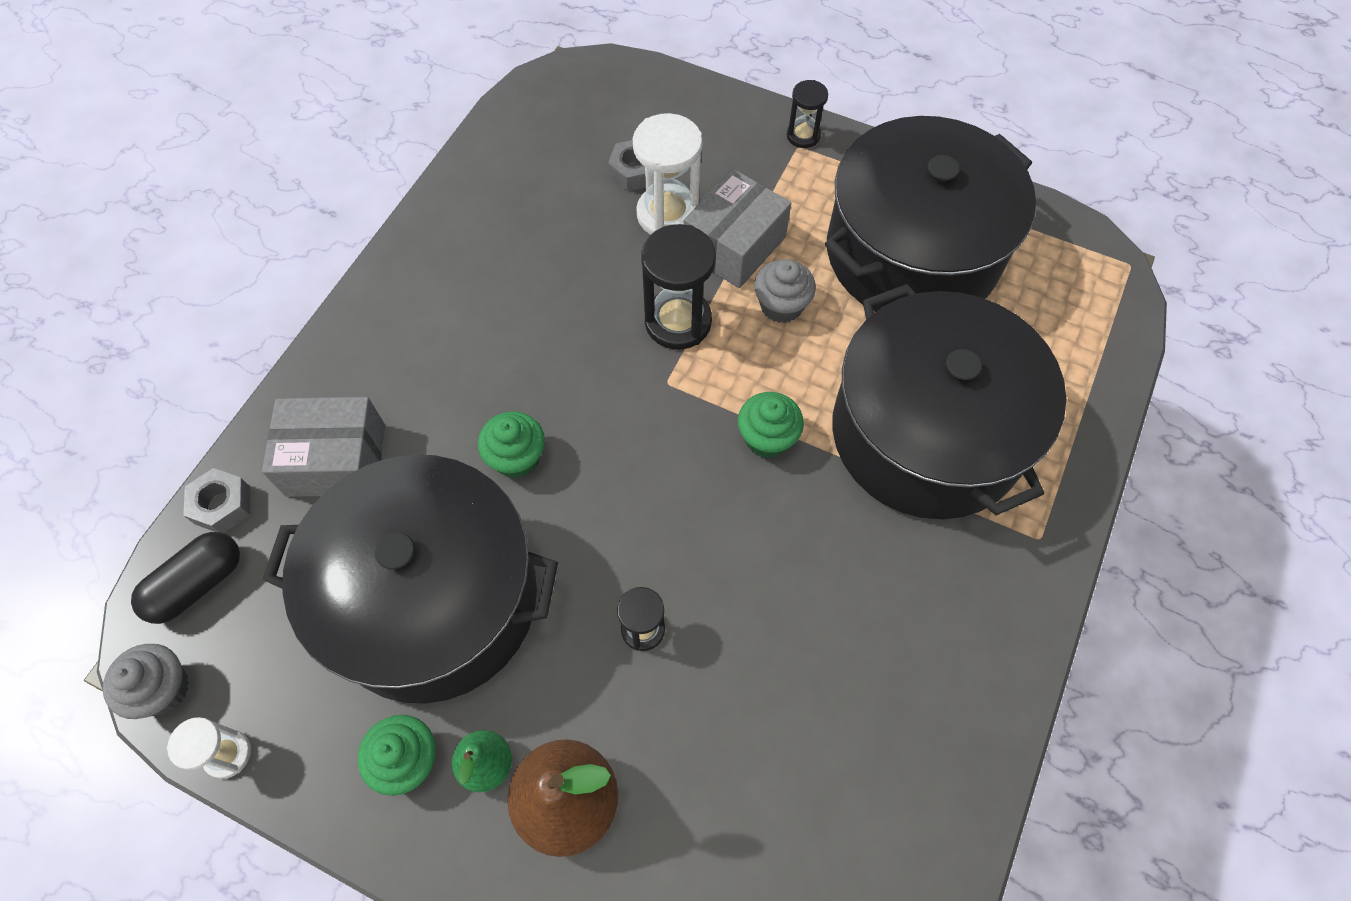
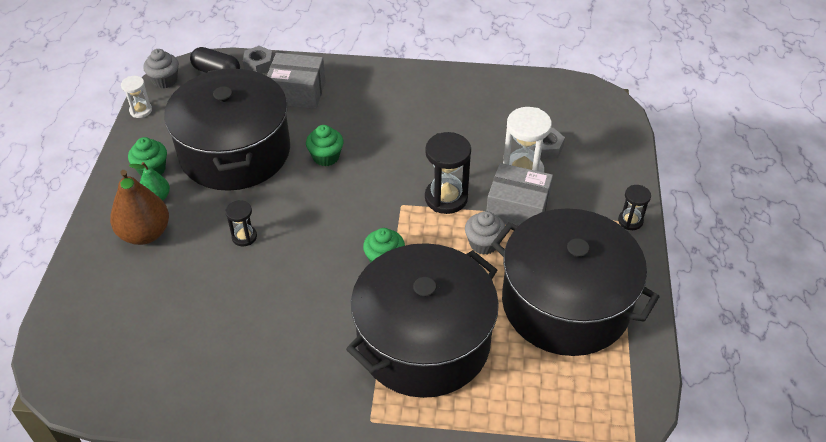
camera: 70 degrees right, 15 degrees down
(336, 460) = (297, 92): grey box -> grey box turned 60 degrees counterclockwise

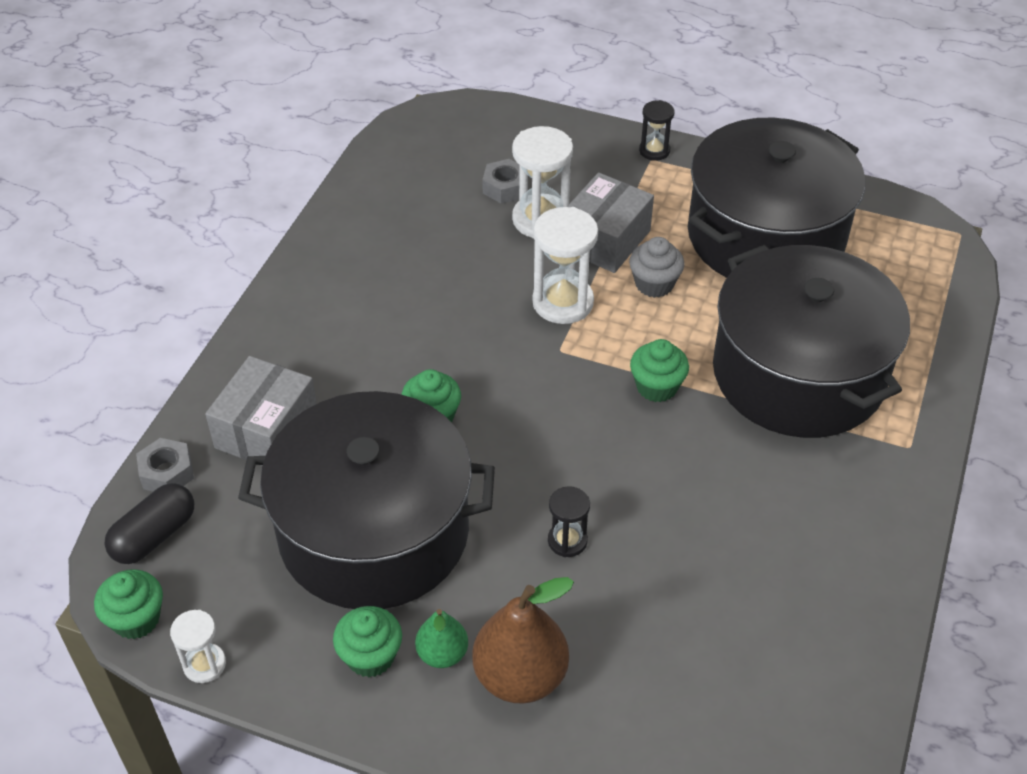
camera: 75 degrees left, 0 degrees up
(165, 80) = (136, 619): grey cupcake -> green cupcake
(446, 198) = (563, 302): black hourglass -> white hourglass

